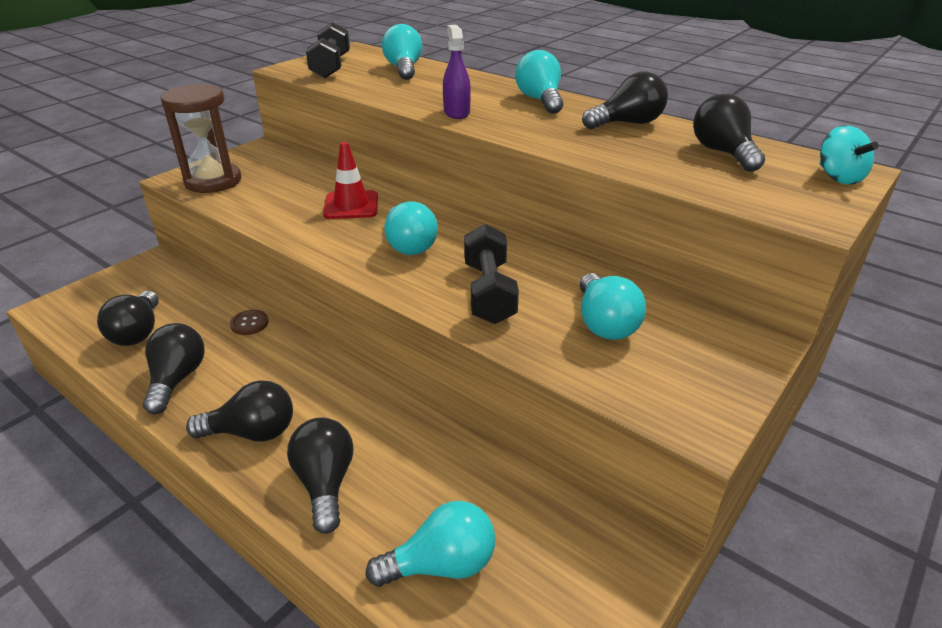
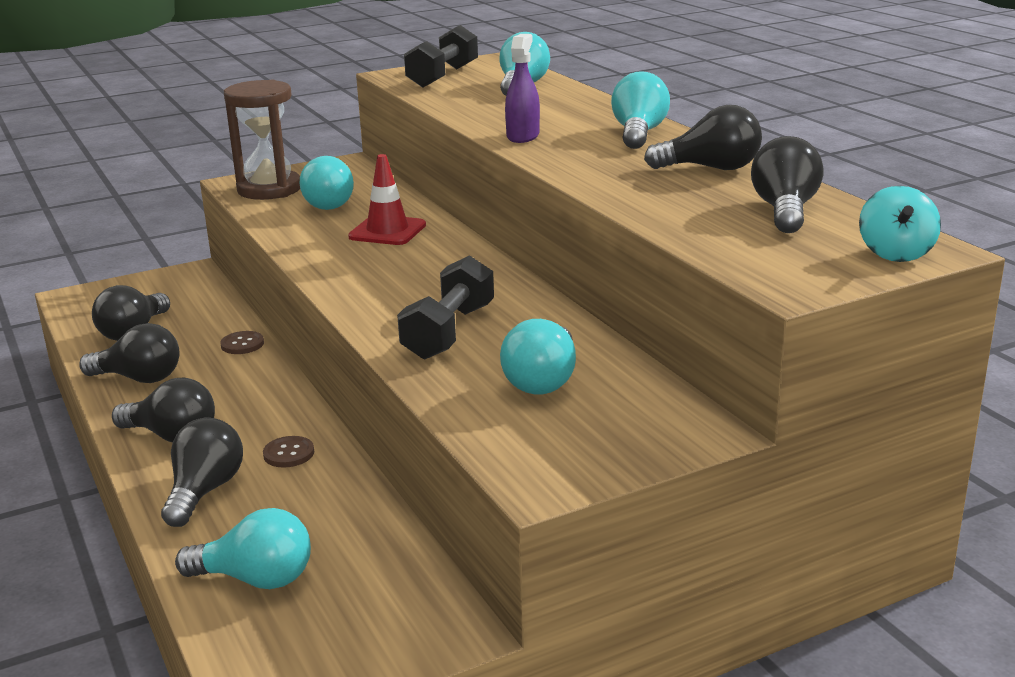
camera: 25 degrees right, 10 degrees down
(177, 379) = (139, 378): black light bulb -> black light bulb turned 75 degrees clockwise
(371, 423) = (288, 453): none -> brown button
(409, 245) = (411, 276): turquoise light bulb -> turquoise light bulb (332, 203)

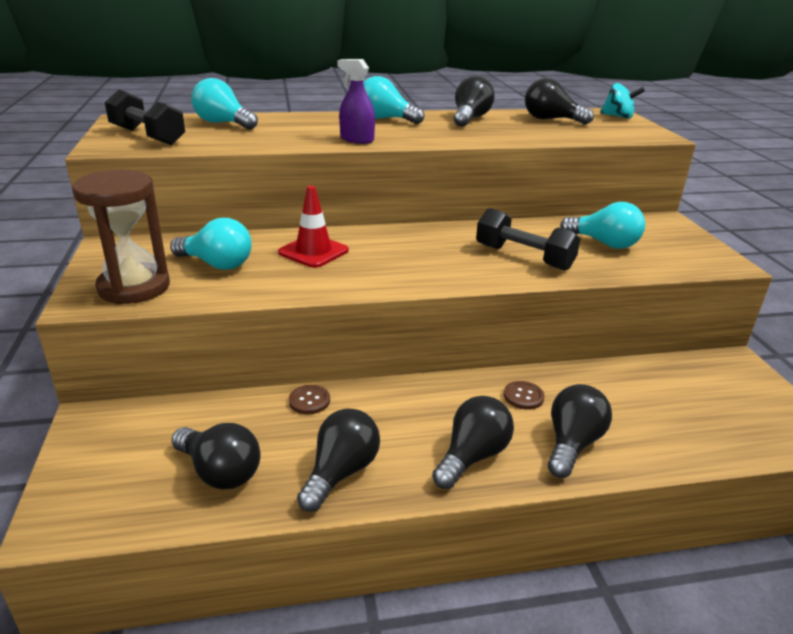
camera: 75 degrees left, 5 degrees up
(204, 491) = (572, 444): black light bulb -> black light bulb turned 90 degrees clockwise
(256, 579) = (693, 428): turquoise light bulb -> none

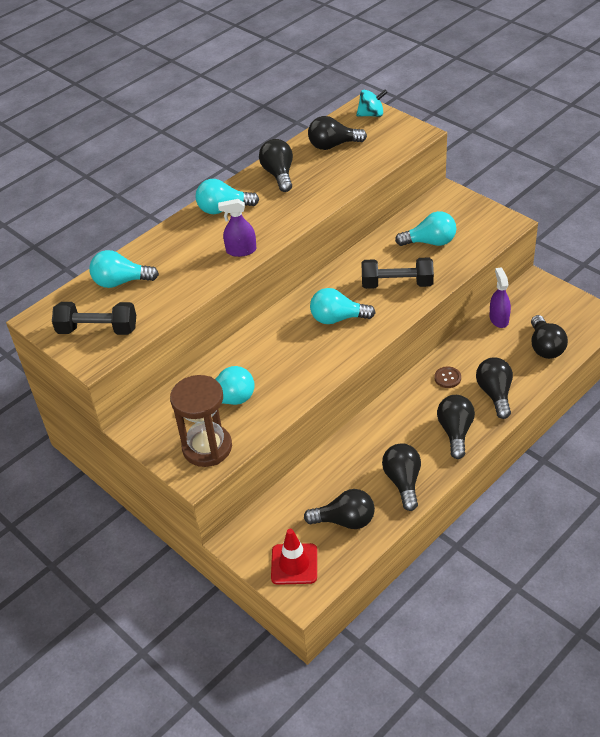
camera: 30 degrees left, 15 degrees up
(309, 401) = (340, 453): brown button -> none
(313, 251) = (270, 353): red traffic cone -> red traffic cone (294, 564)
(420, 256) = (337, 318): none -> turquoise light bulb
(651, 373) = (499, 319): none -> purple spray bottle
(696, 429) = (545, 347): none -> black light bulb

